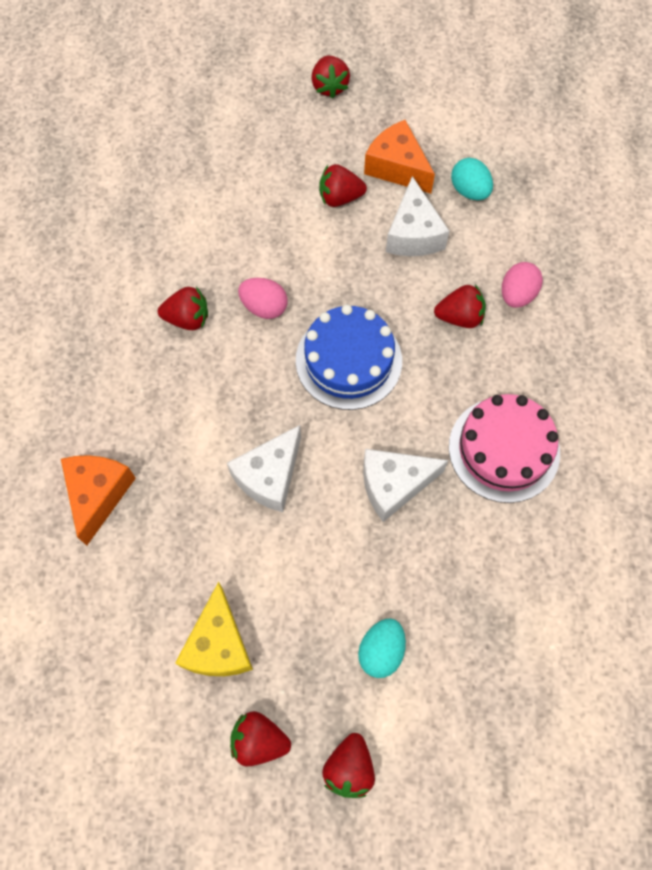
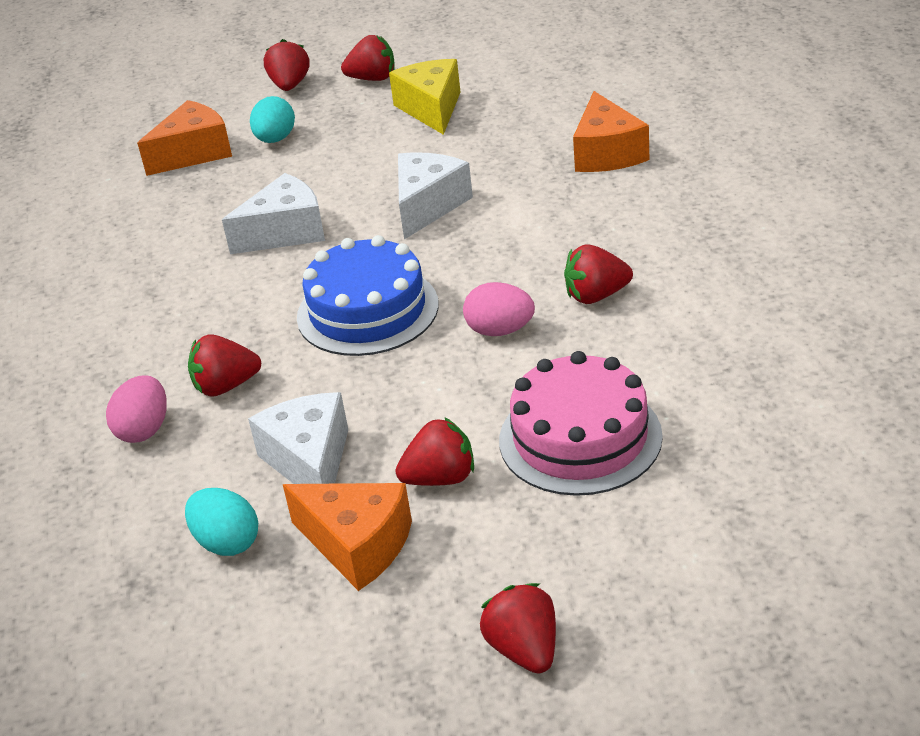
camera: 170 degrees right, 30 degrees down
(464, 659) = (194, 153): none -> orange cheese
(504, 449) = (159, 286): pink cake -> pink cake (580, 438)

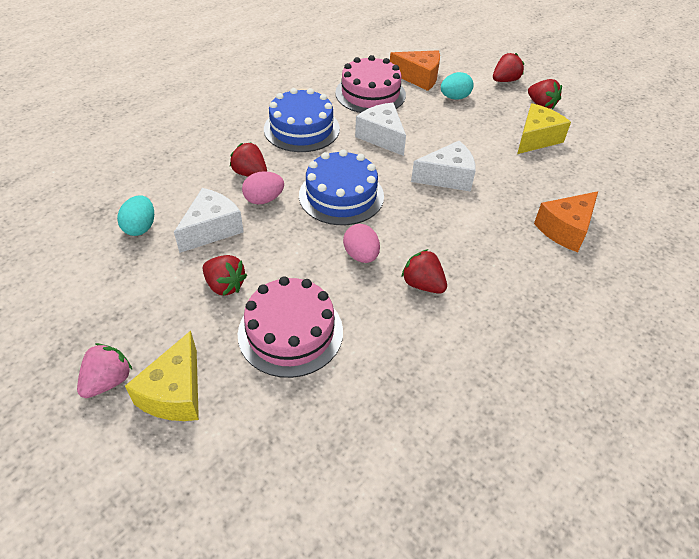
camera: 50 degrees right, 10 degrees up
(144, 430) = (204, 162): pink egg -> pink egg (264, 199)
(176, 209) = (370, 94): none -> pink cake
(178, 302) = (301, 129): none -> blue cake
(285, 232) = (382, 137): white cheese -> white cheese turned 150 degrees counterclockwise
(357, 545) = (159, 276): orange cheese -> none
(524, 649) = (108, 381): red strawberry -> pink strawberry
(598, 580) = (175, 393): none -> yellow cheese

